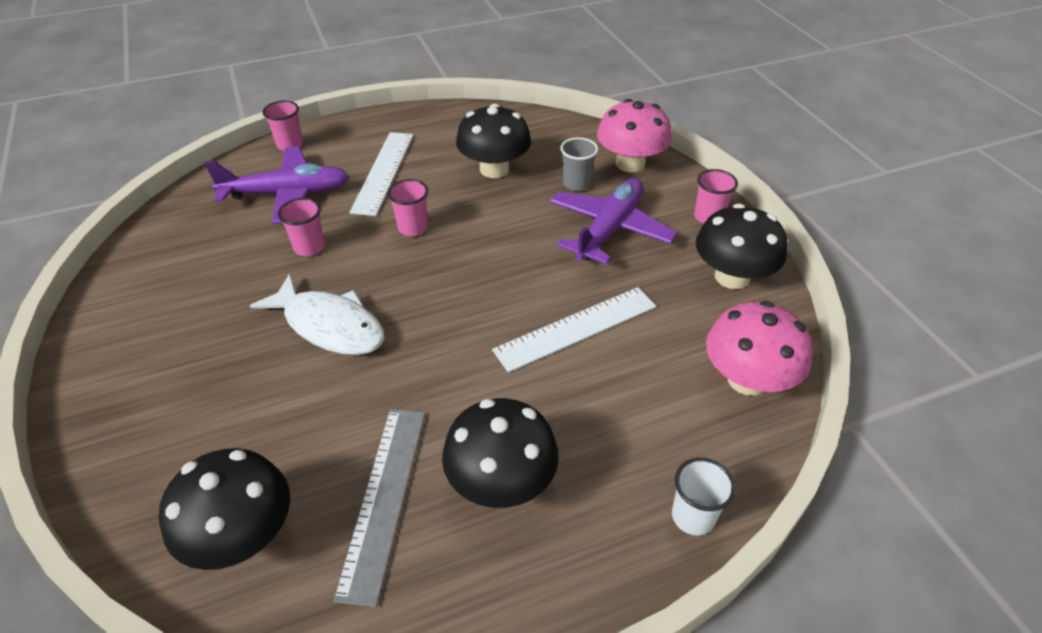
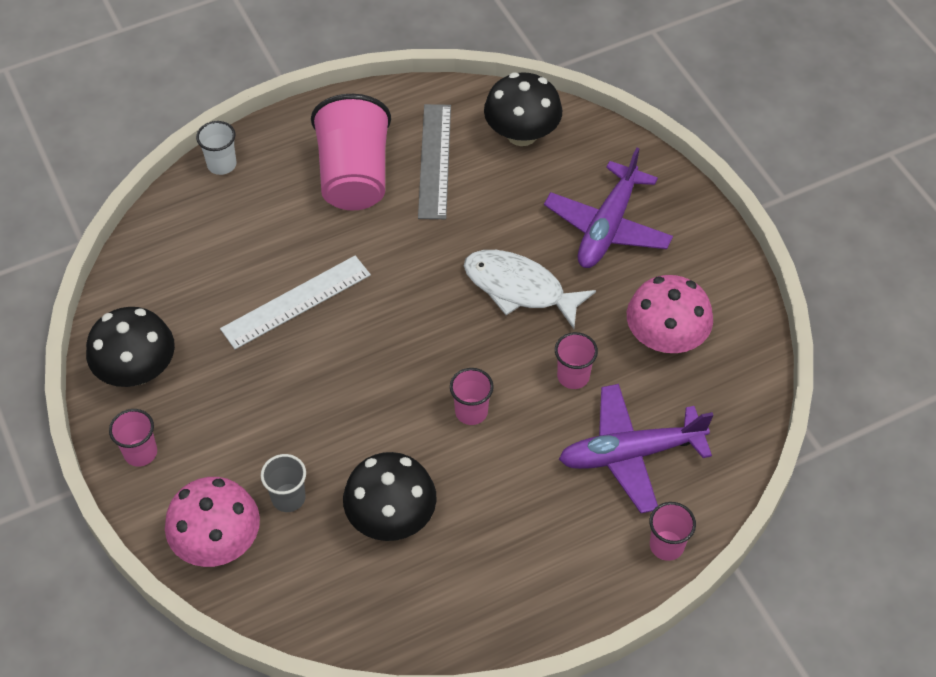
camera: 175 degrees right, 10 degrees up
(383, 172) = (528, 501): white ruler -> none
(501, 482) = (354, 176): black mushroom -> pink cup
(609, 229) = (255, 426): purple plane -> purple plane (607, 227)
(747, 379) = (155, 264): pink mushroom -> pink mushroom (665, 338)

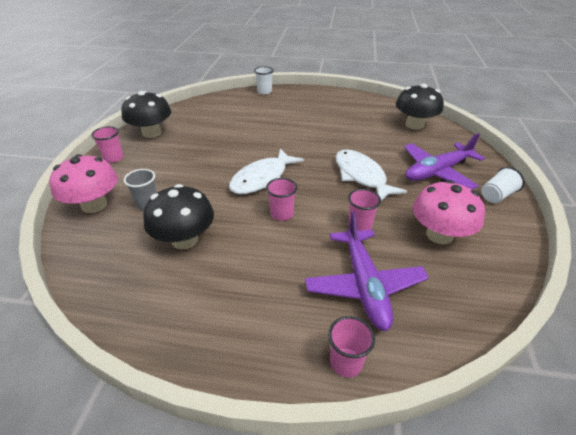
camera: 35 degrees right, 15 degrees down
(296, 302) = (243, 138): white ruler -> none
(354, 176) = (316, 111): pink cup -> none
(396, 367) = (262, 178): none -> white fish
(435, 161) = (360, 119): grey ruler -> none
(630, 454) = (364, 285): purple plane -> purple plane turned 120 degrees counterclockwise
(696, 234) = (496, 195): none -> white cup

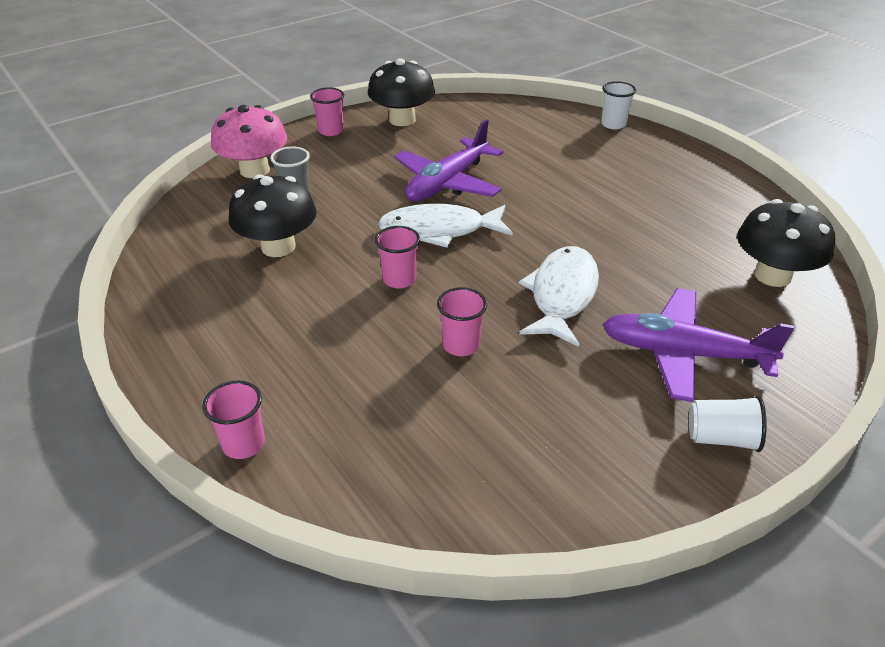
camera: 45 degrees right, 0 degrees up
(364, 285) = (366, 401): purple plane -> purple plane (447, 183)
(439, 235) = (540, 419): pink mushroom -> none

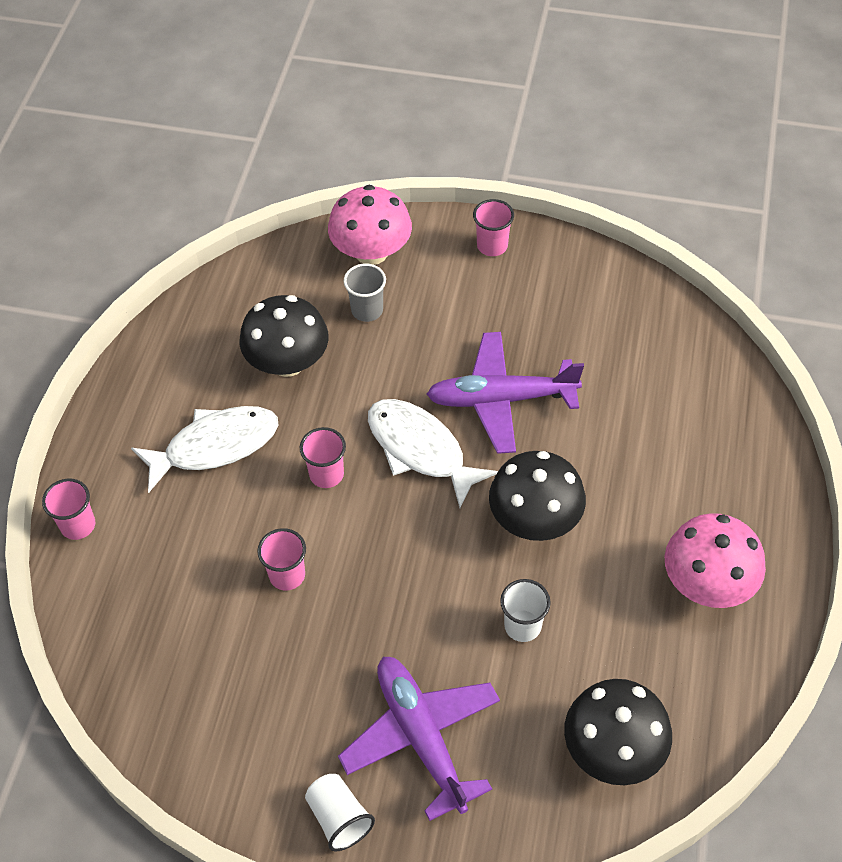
camera: 50 degrees right, 15 degrees up
(402, 120) = (574, 280): black mushroom -> black mushroom (535, 519)
(562, 295) = (417, 601): white fish -> white fish (215, 446)
(613, 124) = (772, 453): white cup -> white cup (522, 626)
(679, 183) = (707, 583): none -> pink mushroom

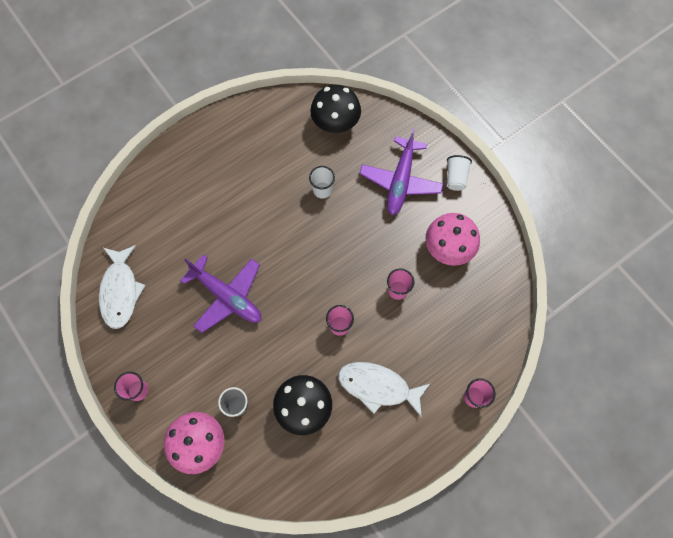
camera: 140 degrees left, 15 degrees up
(420, 449) = (287, 302): white fish -> white fish (120, 291)
(535, 519) = (272, 228): black mushroom -> none
(707, 583) = (236, 148): pink mushroom -> pink mushroom (448, 248)

